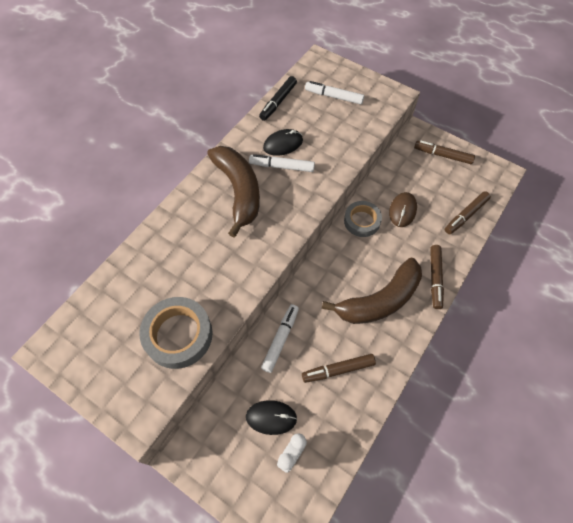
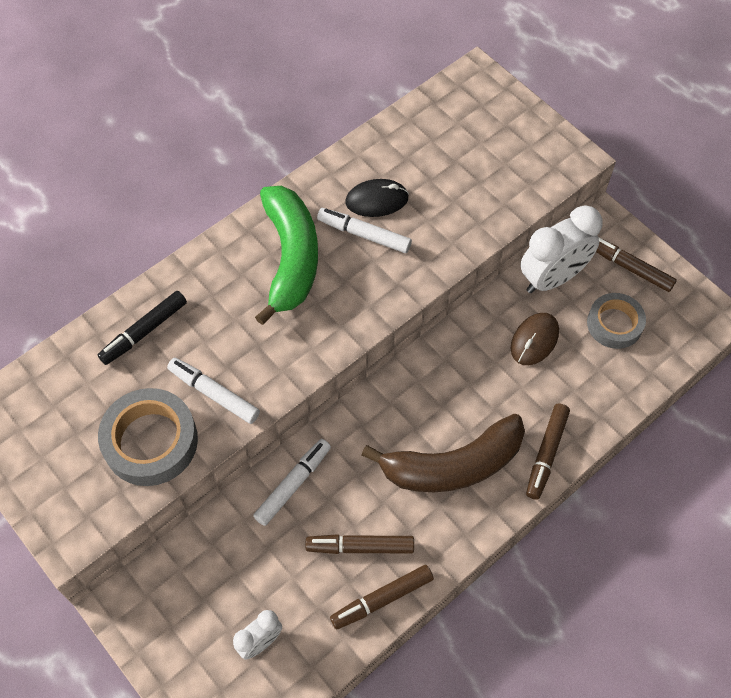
camera: 15 degrees right, 0 degrees up
(238, 191) = (290, 258): brown banana -> green banana
(271, 417) = (248, 586): black mouse -> none
(278, 102) = (390, 131): black marker -> black marker (144, 331)
(334, 96) = (478, 140): white marker -> white marker (214, 394)
(362, 221) = (467, 342): grey tape -> grey tape (614, 324)
(400, 171) = (552, 278): none -> white clock
(465, 215) = (629, 370): brown marker -> brown marker (382, 599)

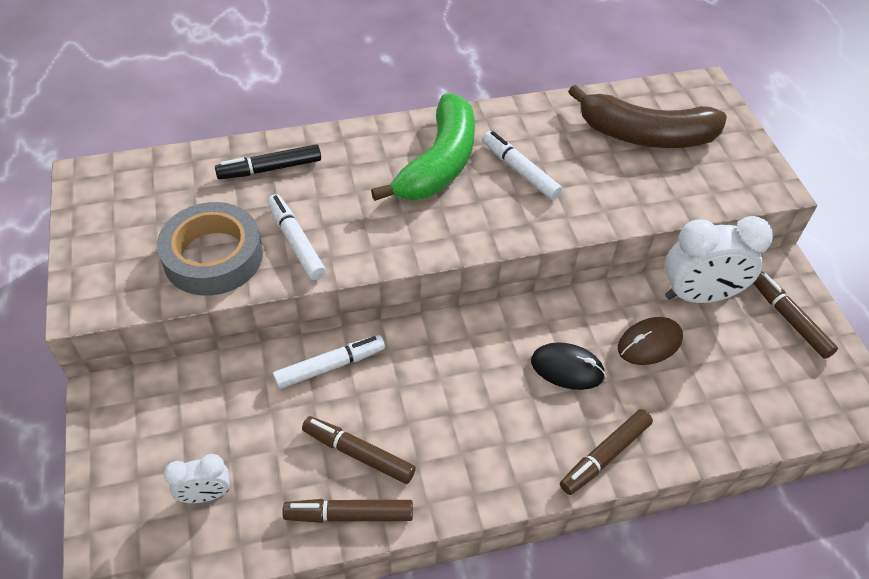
camera: 25 degrees right, 10 degrees down
(377, 200) = (549, 148): black mouse -> black mouse (567, 368)
(453, 465) = (498, 421): brown banana -> brown banana (645, 135)
(614, 324) = (746, 364): grey tape -> none

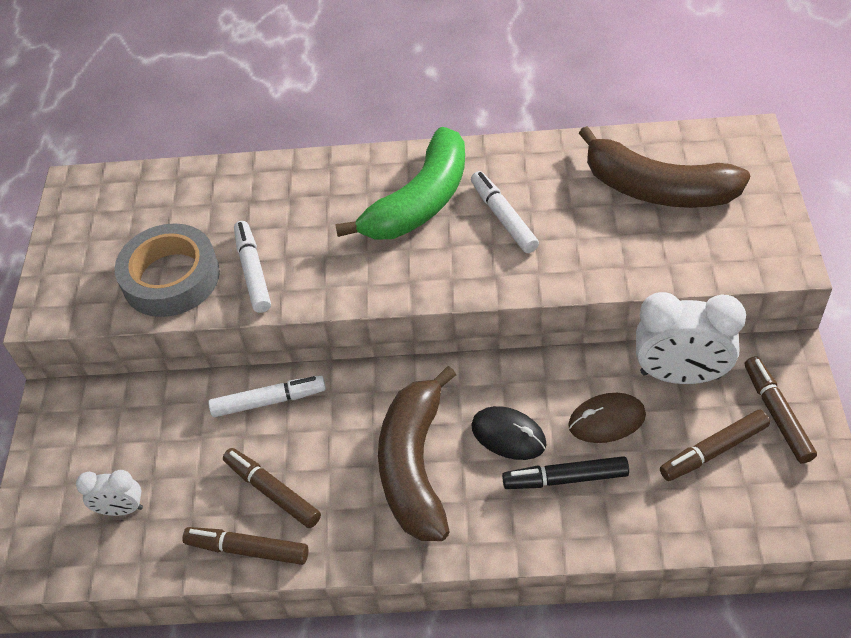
camera: 20 degrees right, 0 degrees up
(270, 169) = (249, 192): black marker -> black marker (565, 478)
(490, 409) = (415, 466): none -> brown banana
(605, 456) = (519, 531): brown marker -> brown marker (713, 450)

